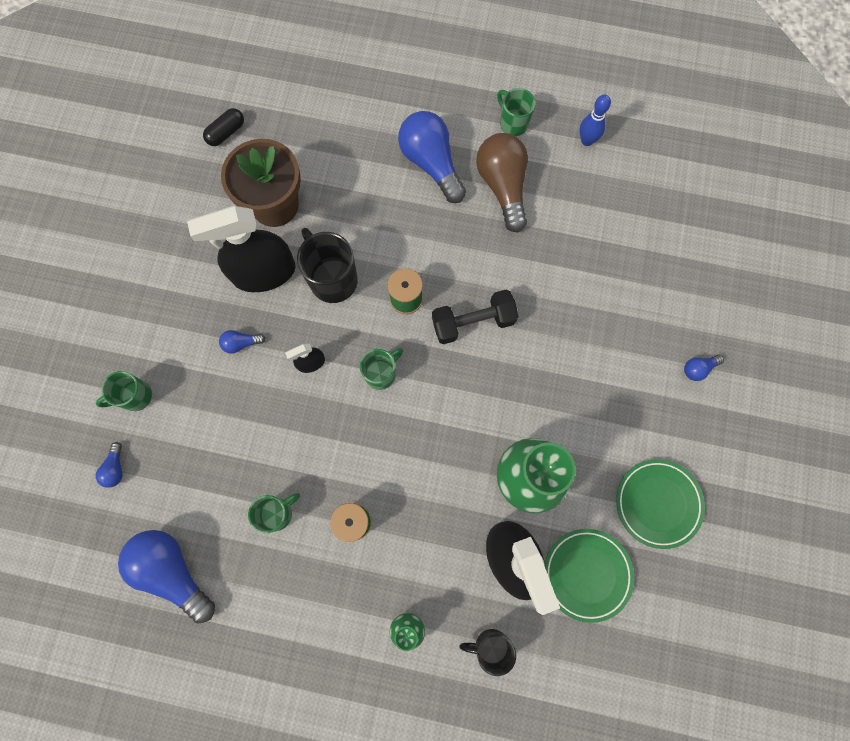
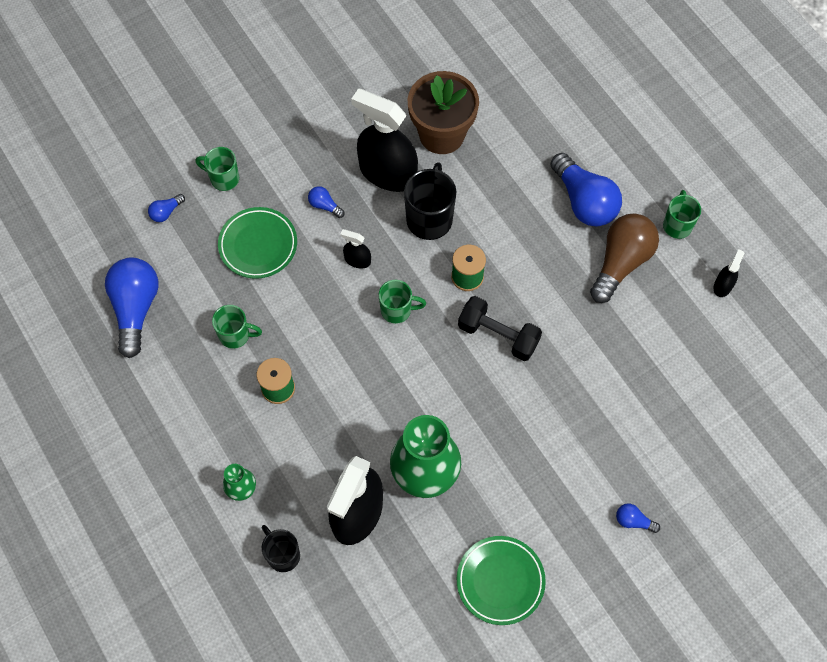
camera: 45 degrees right, 10 degrees down
(226, 133) = (458, 58): black capsule -> none
(431, 163) = (584, 201): blue light bulb -> blue light bulb turned 135 degrees clockwise
(587, 140) = (723, 285): blue bowling pin -> black spray bottle
(587, 574) = (398, 576): green plate -> green plate (258, 245)

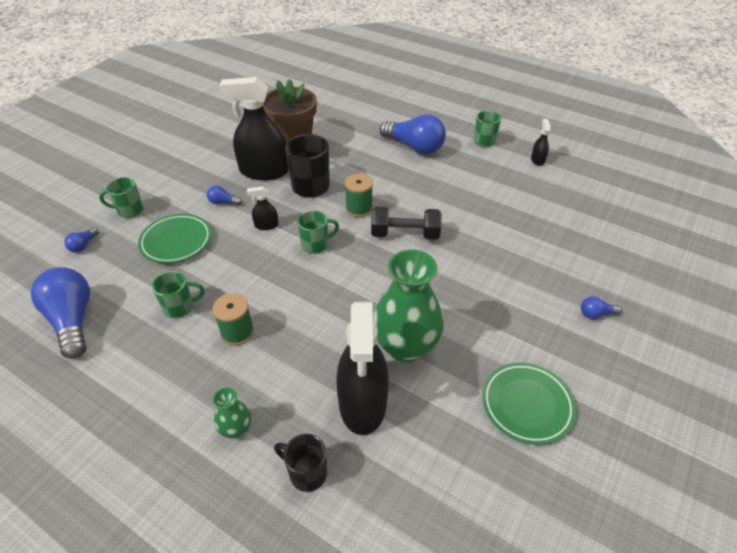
camera: 25 degrees left, 20 degrees down
(621, 262) = (462, 168): brown light bulb -> none

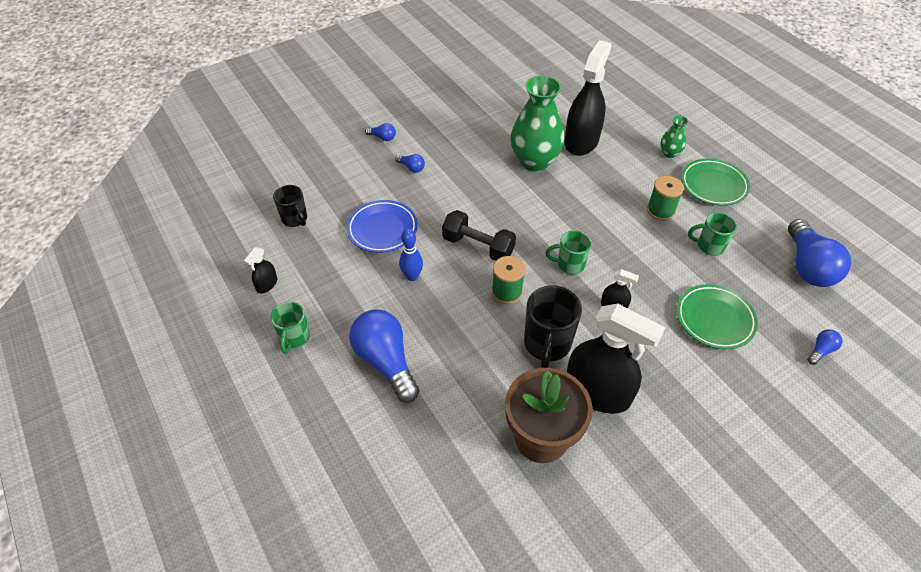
camera: 155 degrees left, 5 degrees up
(129, 211) = (775, 385): green mug -> none
(223, 202) = (658, 357): blue light bulb -> blue light bulb (411, 168)
(307, 473) = (629, 122): black mug -> black mug (295, 219)
(440, 196) = (412, 276): none -> blue bowling pin
(497, 221) = (382, 229): none -> blue plate
(527, 405) = (478, 110): green plate -> green plate (713, 185)

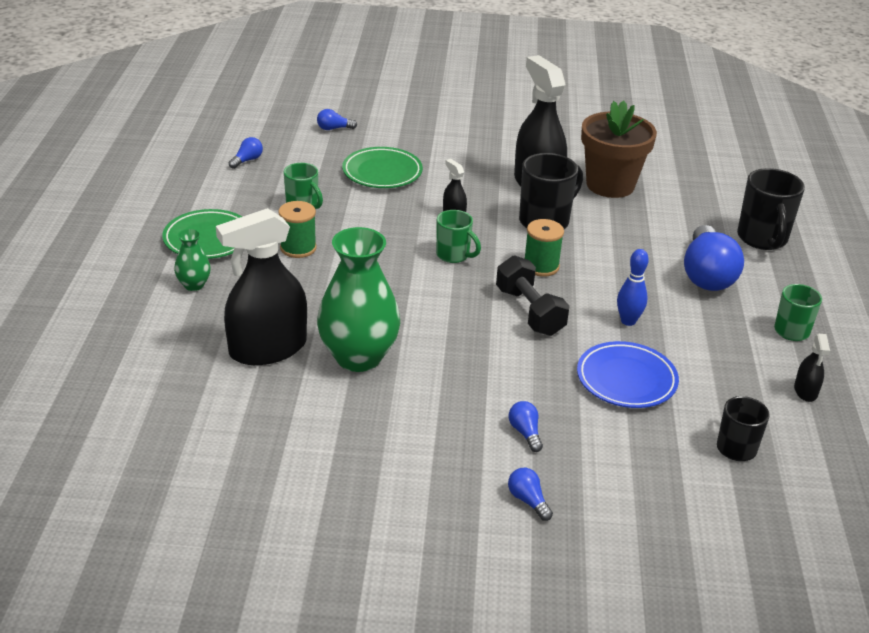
camera: 145 degrees left, 15 degrees down
(267, 284) = (805, 391): black spray bottle -> black spray bottle turned 120 degrees clockwise
(363, 446) = (762, 239): none -> black mug
(807, 266) = (247, 160): blue light bulb -> blue light bulb, size x0.44

